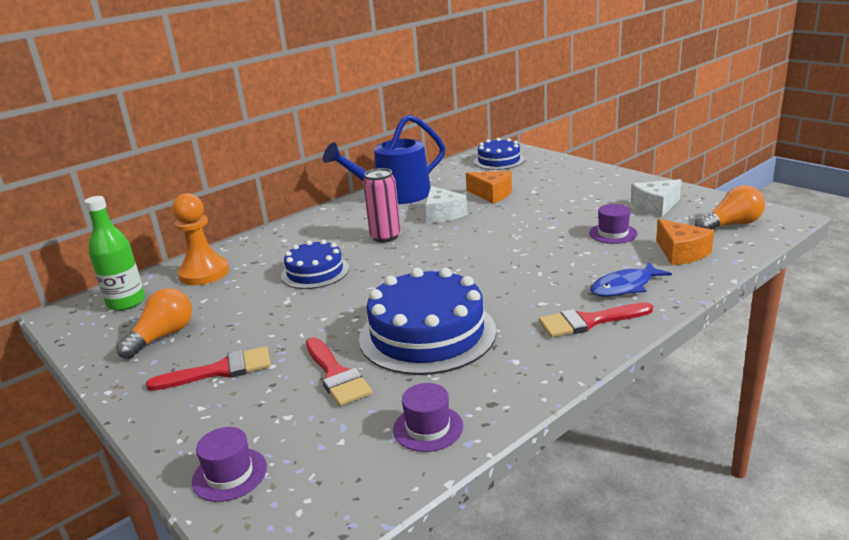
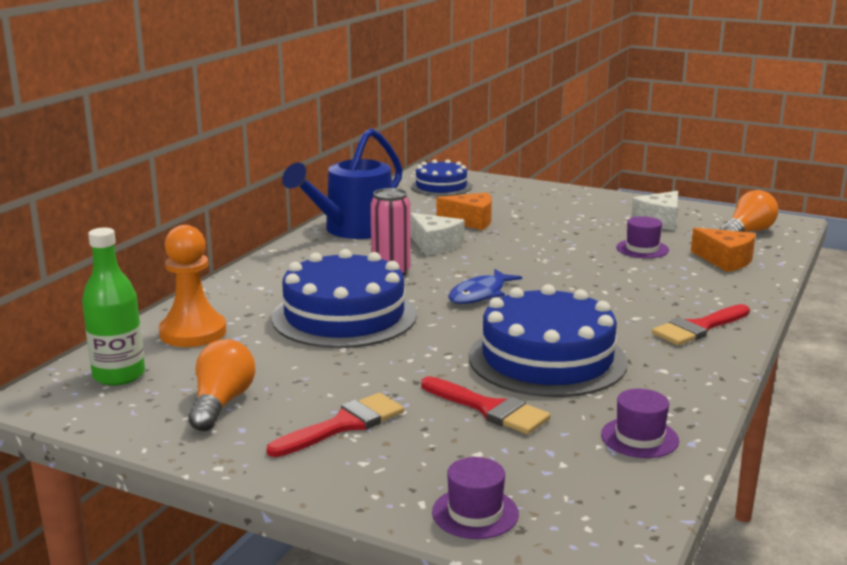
camera: 25 degrees left, 5 degrees down
(315, 272) = (344, 316): blue cake -> blue cake, size x1.69
(625, 286) = (702, 294): blue fish -> blue fish (480, 294)

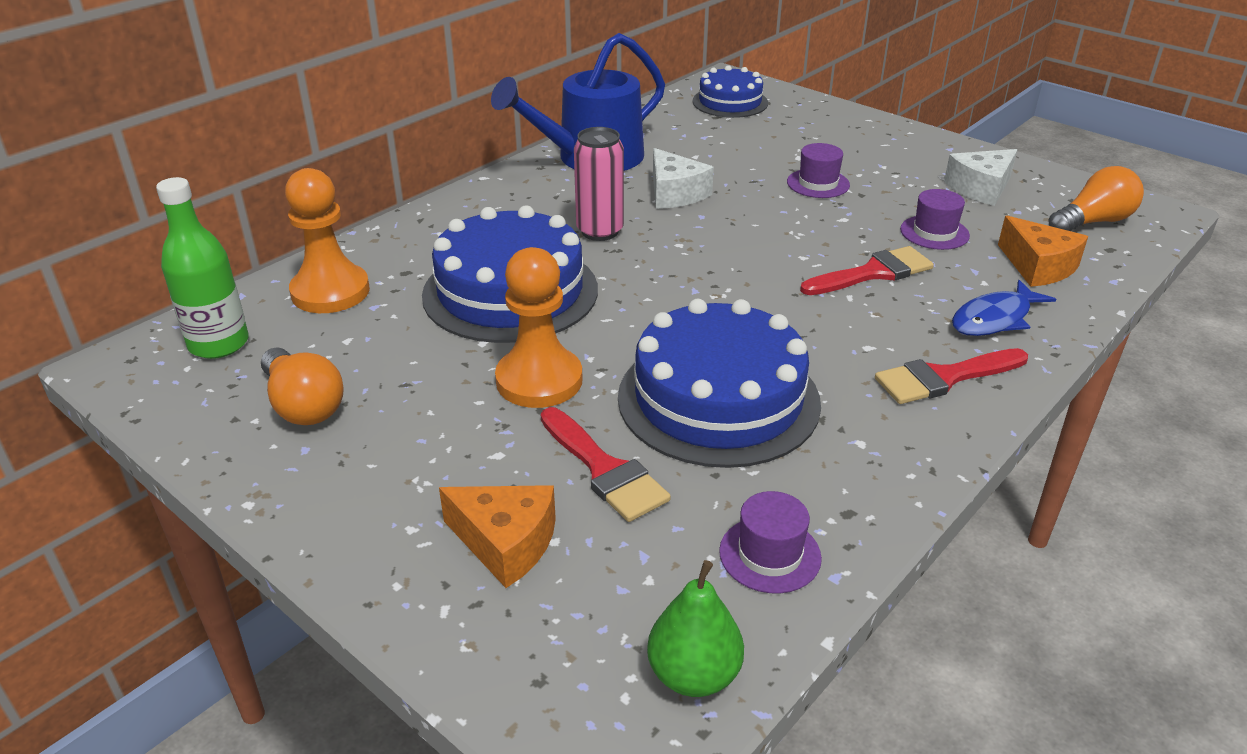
camera: 15 degrees right, 15 degrees up
(221, 403) = (303, 405): orange light bulb -> orange light bulb turned 120 degrees clockwise
(344, 425) = (420, 464): red brush -> red brush (873, 273)
(404, 365) = (539, 380): none -> orange pawn
(471, 221) = (738, 161): orange cheese -> orange cheese (506, 543)
(475, 513) = (498, 640): purple hat -> purple hat (818, 183)
(480, 294) = (689, 280): blue fish -> blue fish (995, 319)
(628, 508) = (693, 675): none -> green pear

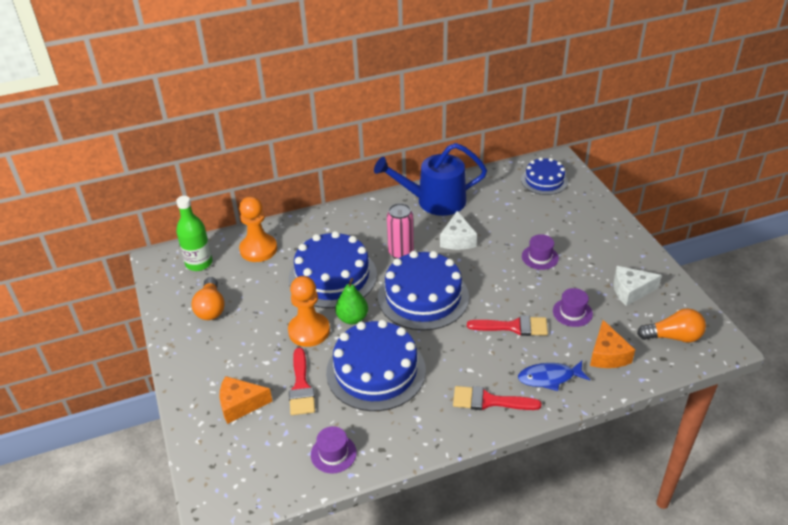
camera: 30 degrees right, 5 degrees up
(506, 543) = (240, 404): orange cheese -> orange cheese turned 120 degrees clockwise
(693, 675) = (264, 489): green pear -> green pear (352, 318)
(694, 276) = (423, 297): none -> blue cake

